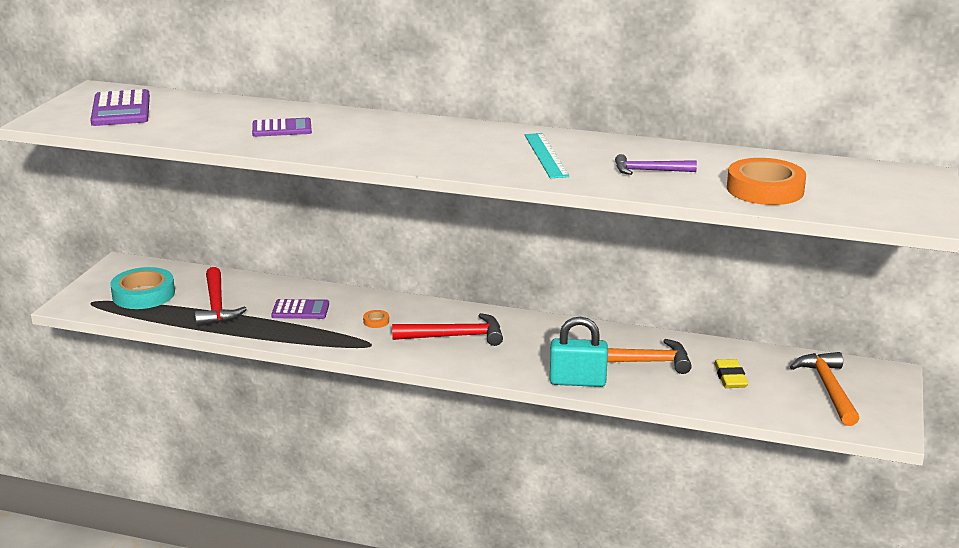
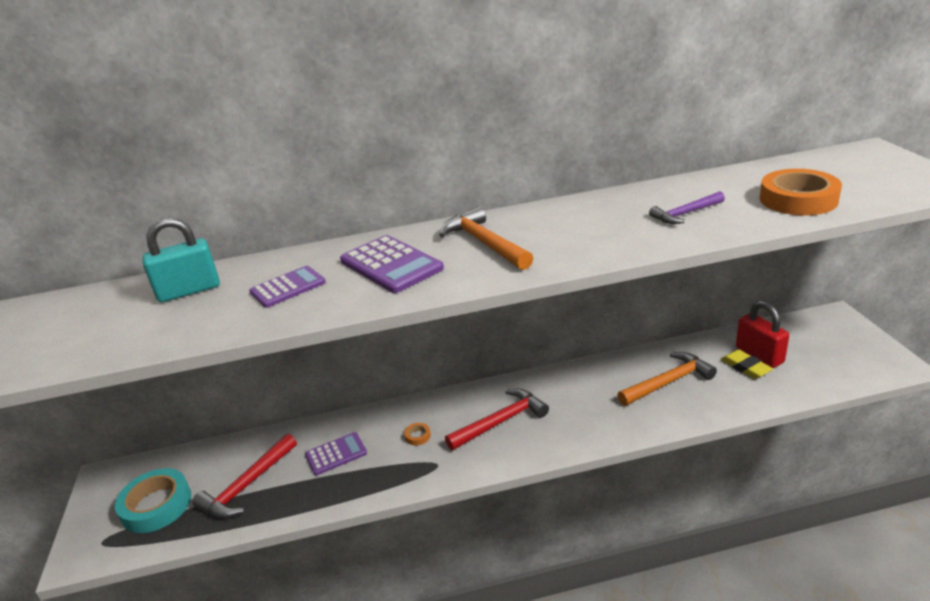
camera: 25 degrees left, 5 degrees up
(121, 109) = (71, 327): purple calculator -> purple calculator (391, 265)
(217, 306) = (247, 485): red hammer -> red hammer turned 75 degrees clockwise
(545, 155) = (578, 229): turquoise ruler -> none
(577, 381) = (645, 423): turquoise padlock -> turquoise padlock (189, 291)
(758, 374) = (759, 355): none -> red padlock
(828, 389) = (818, 347): orange hammer -> orange hammer (484, 243)

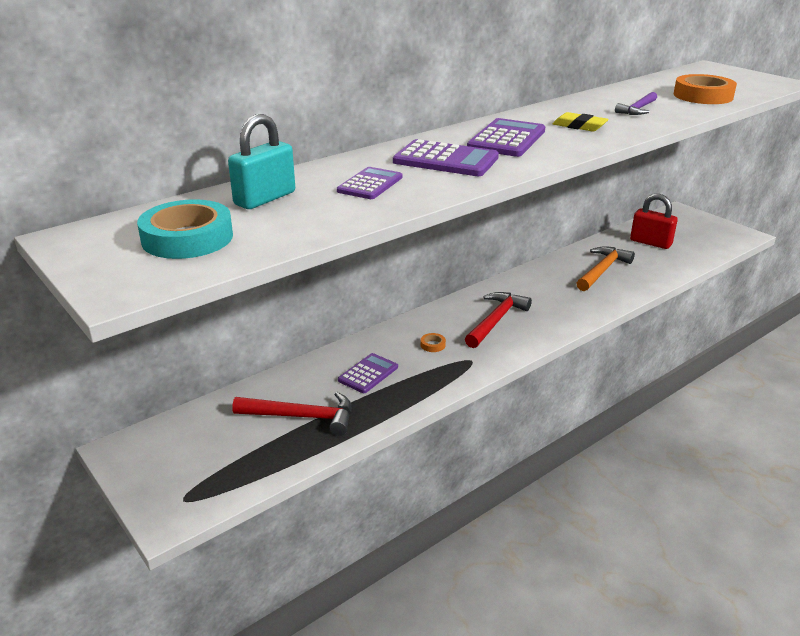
camera: 30 degrees left, 0 degrees up
(156, 505) = (215, 455): turquoise tape -> turquoise tape (187, 238)
(247, 485) = (302, 416): red hammer -> red hammer turned 90 degrees counterclockwise
(484, 243) = (507, 139): orange hammer -> purple calculator
(745, 367) = (648, 252): yellow eraser -> yellow eraser (579, 126)

